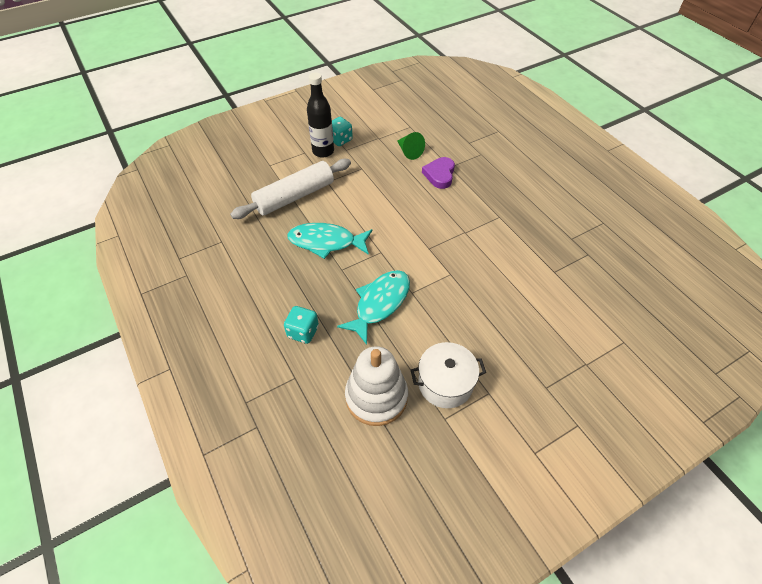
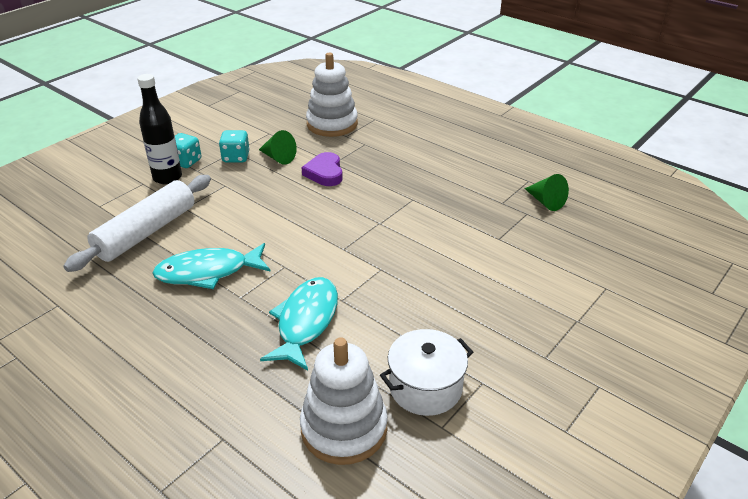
camera: 20 degrees left, 15 degrees down
(303, 332) = (214, 381): turquoise dice -> turquoise dice (236, 157)
(462, 128) = (332, 124): none -> white stacking toy
(609, 247) = (545, 202): none -> green cone

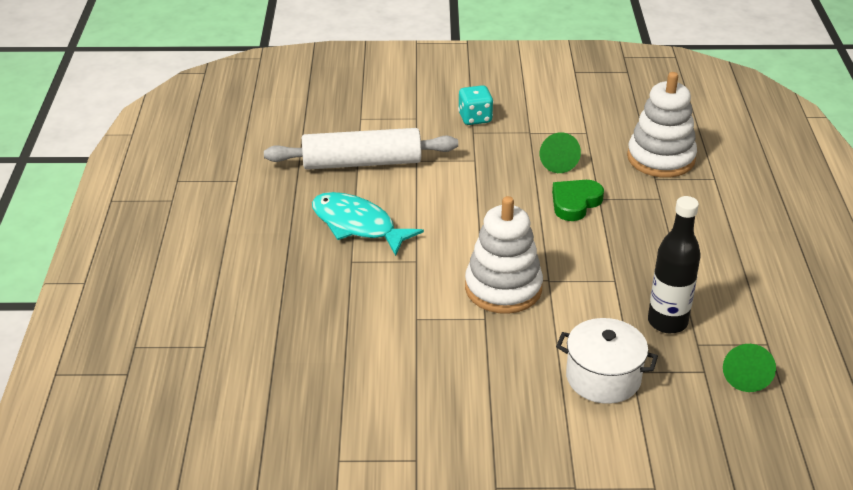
camera: 50 degrees right, 0 degrees up
(167, 177) = (441, 124): black bottle -> black bottle (667, 322)
(236, 157) = (521, 139): turquoise dice -> none
(306, 322) = (366, 314): turquoise fish -> none
(325, 173) = (575, 203): purple heart -> green heart
(344, 428) = (278, 403): white stacking toy -> white stacking toy (503, 288)
(425, 387) = (371, 426): white pot -> white pot (603, 377)

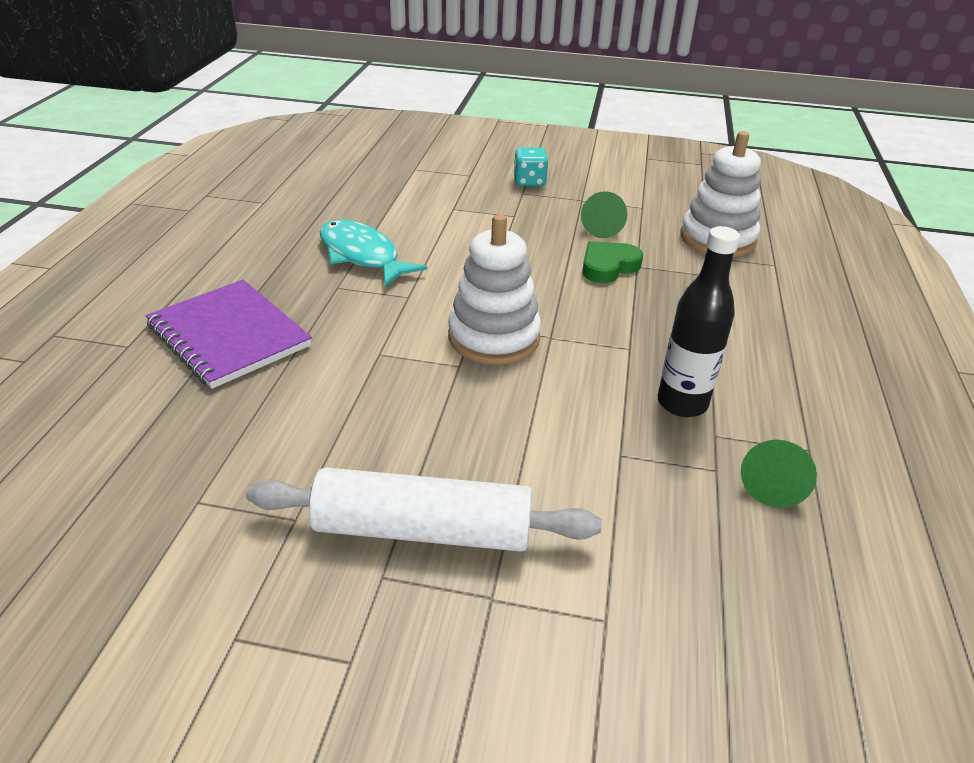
camera: 10 degrees right, 0 degrees up
(285, 322) = (229, 335): none -> purple notebook
(362, 163) = (396, 203): white rolling pin -> white rolling pin (423, 530)
(603, 377) = (580, 456): white pot -> none

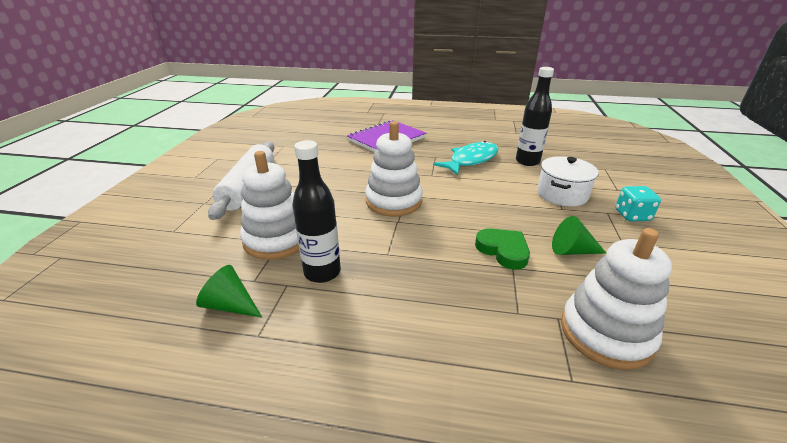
camera: 90 degrees right, 5 degrees down
(379, 212) = (527, 161): none -> black bottle
(480, 208) = (562, 194): none -> white pot
(614, 458) = (277, 239): none -> white stacking toy

